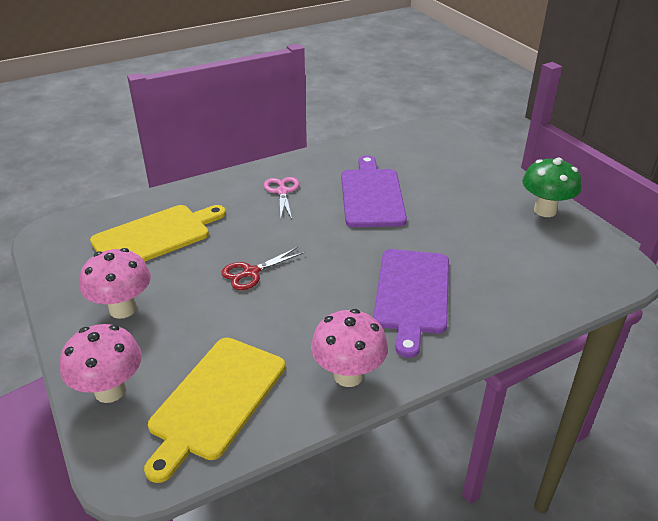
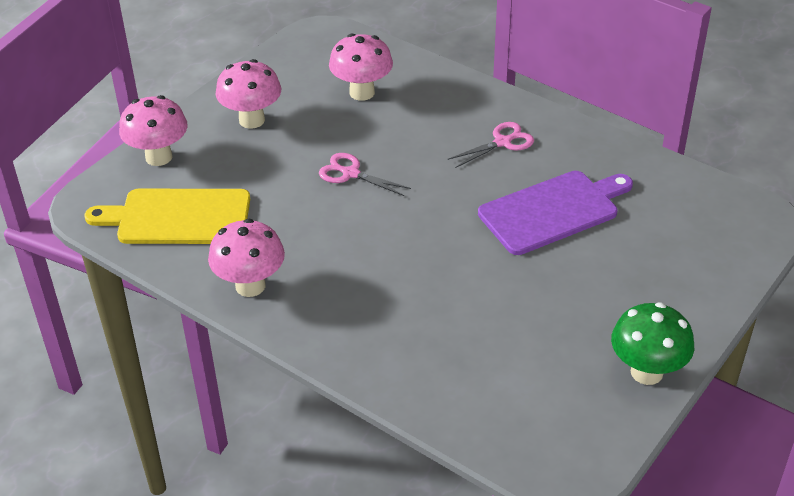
camera: 65 degrees right, 5 degrees up
(155, 236) = (362, 92): yellow cutting board -> pink mushroom
(251, 273) = (350, 173): red scissors -> pink scissors
(412, 294) = (393, 295): purple cutting board -> none

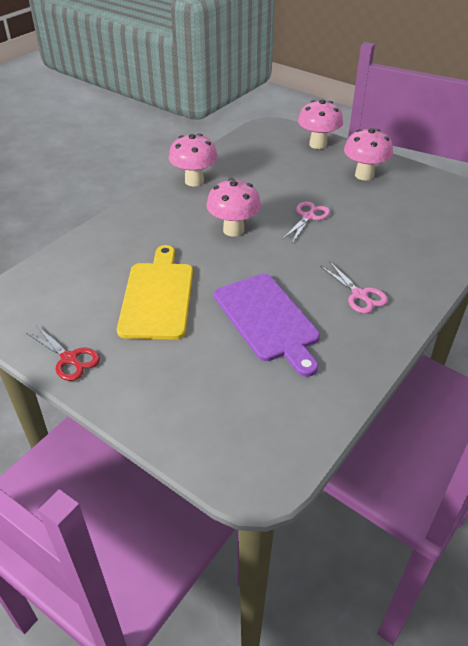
camera: 90 degrees right, 0 degrees up
(178, 217) = (259, 154): yellow cutting board -> yellow cutting board (157, 296)
(362, 92) = (411, 221): pink mushroom -> pink mushroom (233, 230)
(646, 372) = (70, 359): green mushroom -> red scissors

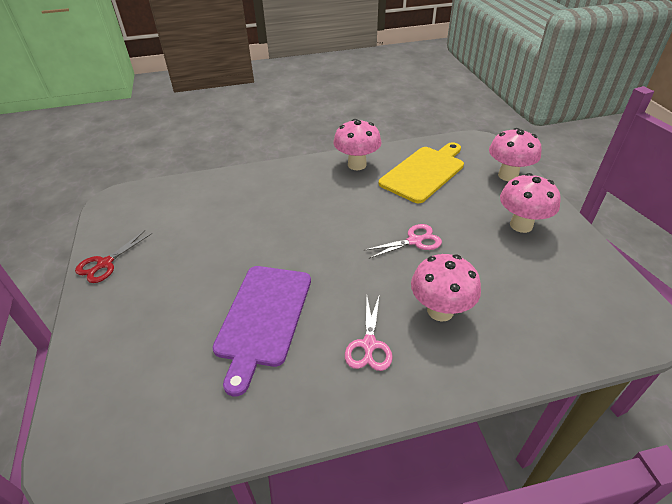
camera: 40 degrees right, 0 degrees up
(70, 359) = (105, 264): red scissors -> red scissors turned 45 degrees clockwise
(157, 296) = (213, 248): yellow cutting board -> yellow cutting board (424, 172)
(233, 230) = (336, 221): pink mushroom -> pink mushroom (440, 310)

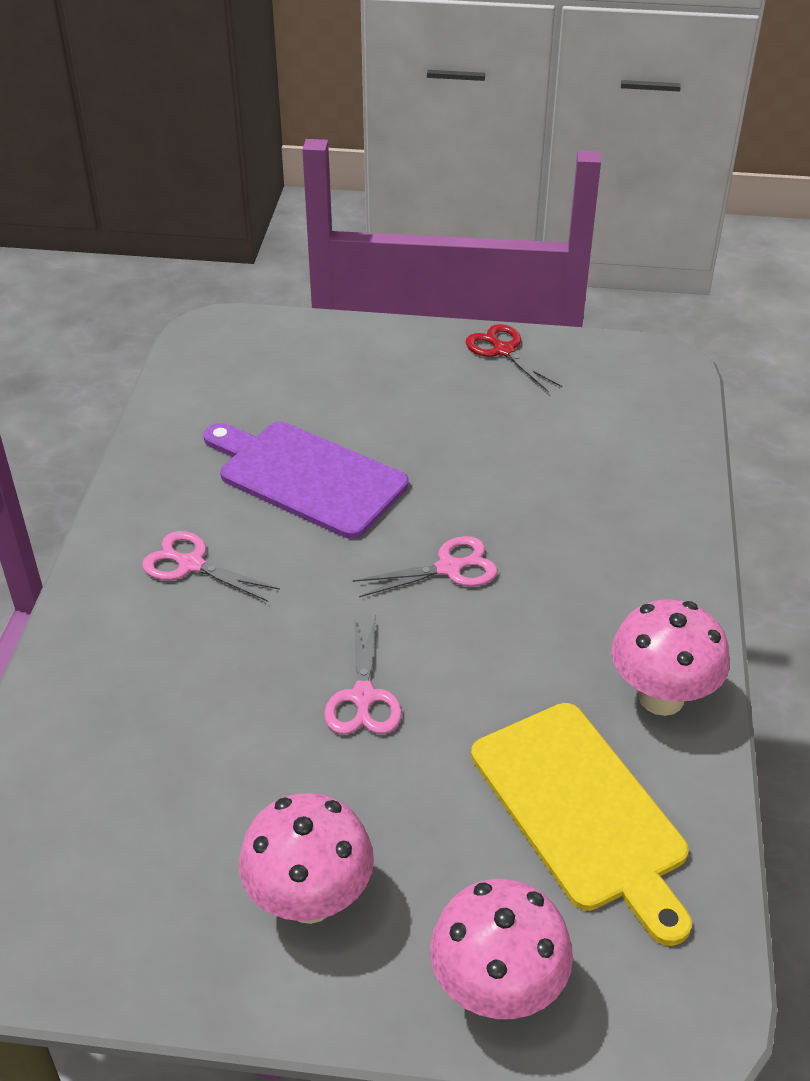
camera: 110 degrees right, 0 degrees up
(315, 236) = (449, 568): none -> pink scissors
(440, 310) = (192, 664): pink mushroom -> none

